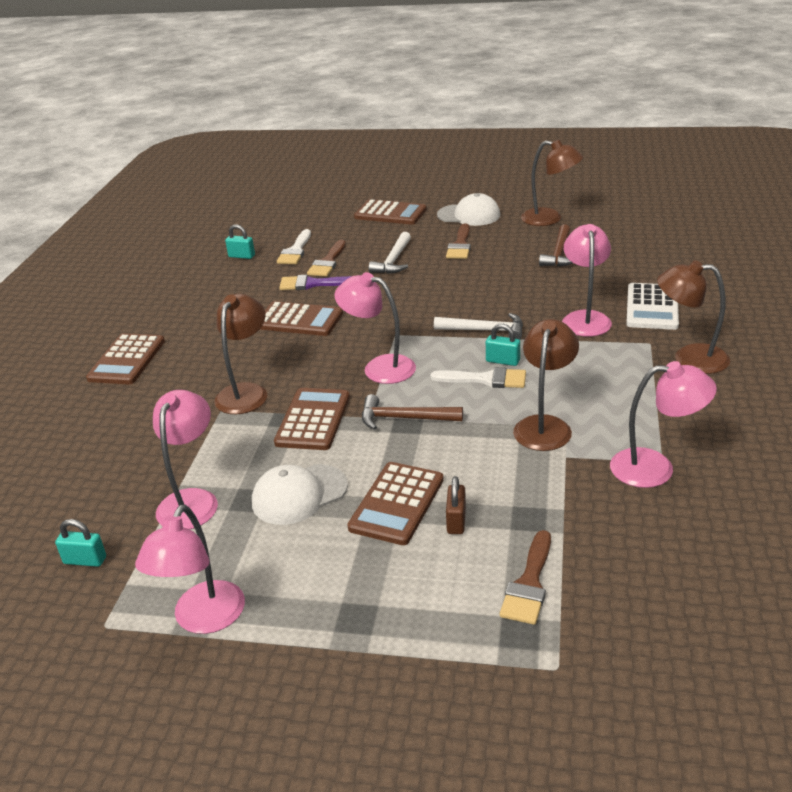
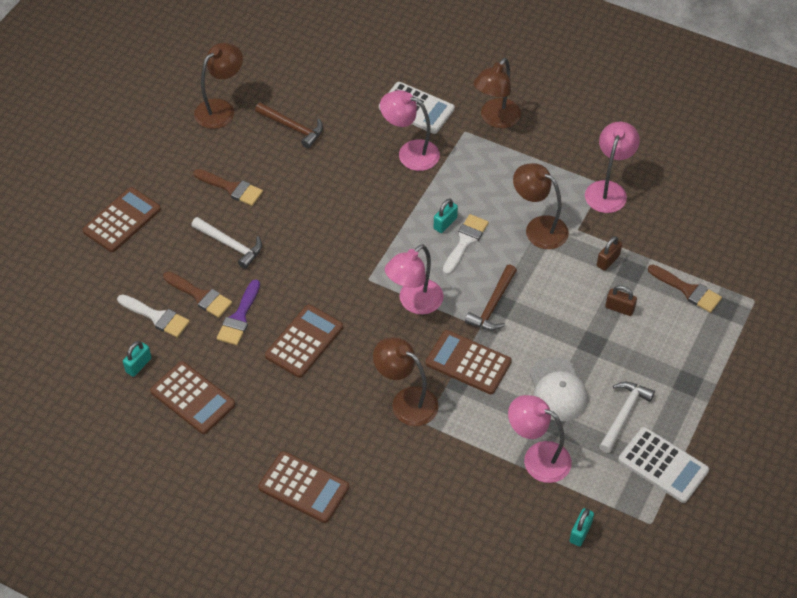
camera: 75 degrees left, 20 degrees up
(203, 619) = (663, 465): pink lamp -> white calculator
(397, 504) = (590, 335): brown calculator -> brown calculator (193, 398)
(469, 215) = (171, 162): white cap -> none
(485, 330) = (394, 219): white hammer -> white hammer (623, 414)
(531, 493) = (608, 261): none -> brown padlock

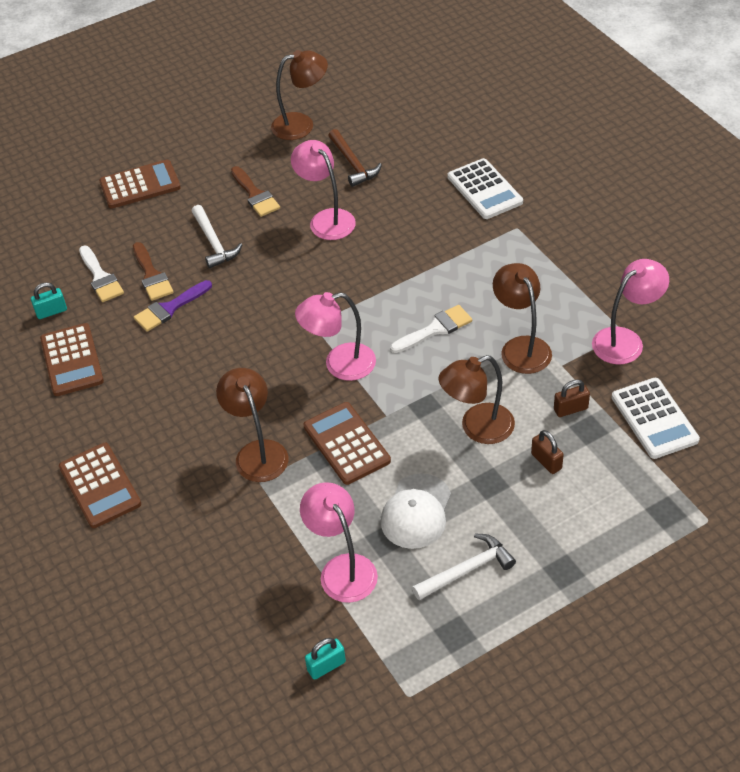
camera: 35 degrees right, 5 degrees down
(304, 341) = (209, 354): brown calculator -> none
(410, 153) = (446, 227): pink lamp -> pink lamp (326, 219)
(445, 223) = (429, 304): turquoise padlock -> none
(493, 305) = (415, 400): brown hammer -> none
(496, 119) = (557, 228): brown lamp -> brown lamp (477, 428)
(663, 465) = (469, 643): white calculator -> white calculator (654, 418)
(688, 290) = (638, 476): brown brush -> none

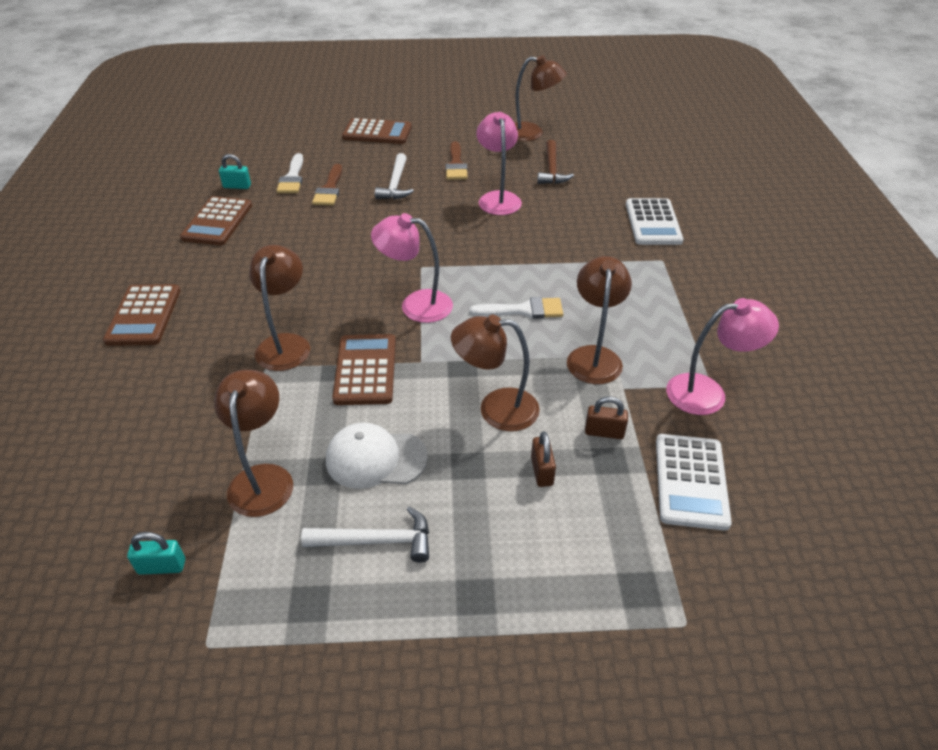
camera: 25 degrees right, 5 degrees down
(169, 308) = (321, 214): purple brush -> none
(342, 568) = (263, 478): pink lamp -> brown lamp
(416, 512) = (375, 459): white cap -> white cap turned 45 degrees clockwise

